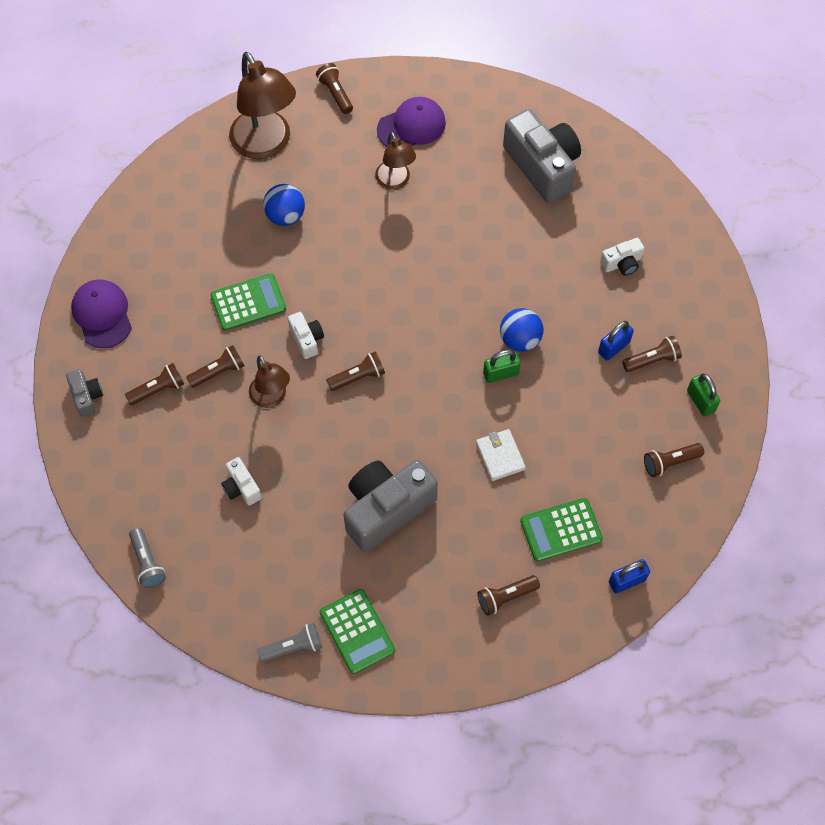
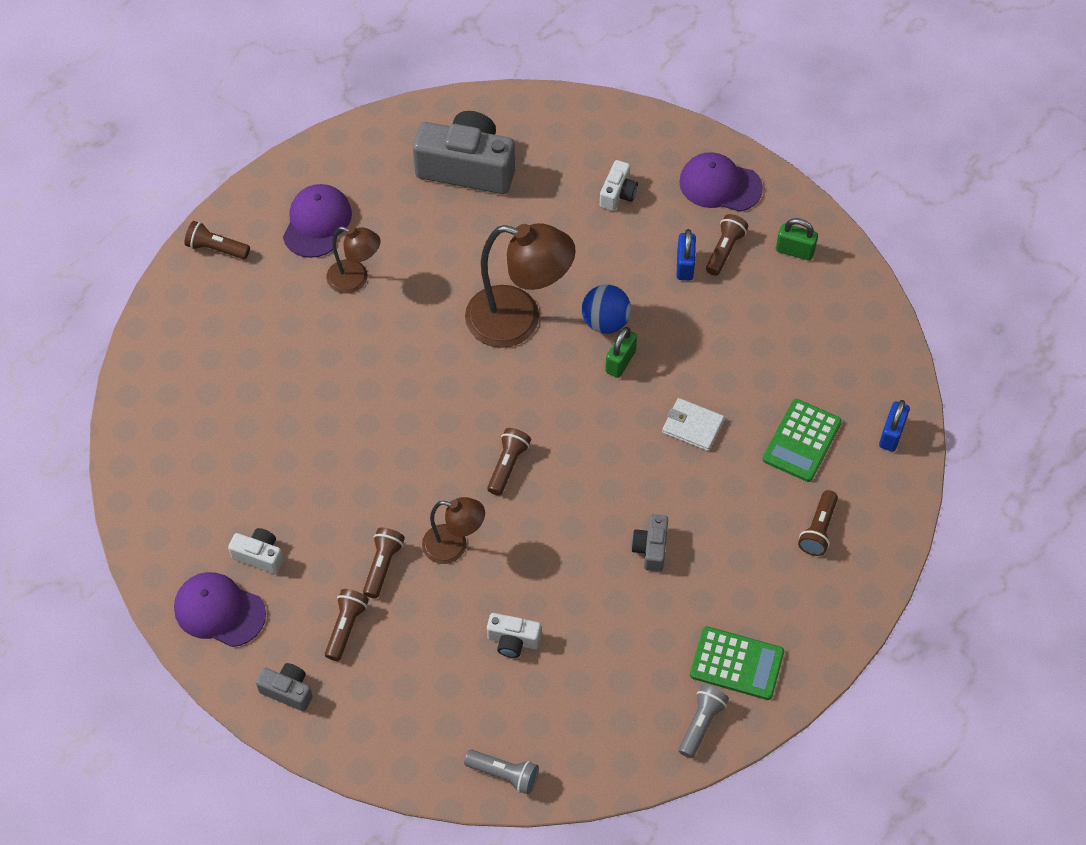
camera: 45 degrees left, 5 degrees down
(248, 302) = (342, 486): green calculator -> none
(266, 145) = (202, 342): brown lamp -> brown lamp (518, 320)
(285, 216) = (291, 387): blue ball -> none
(307, 339) = (429, 473): white camera -> white camera (259, 555)
(386, 509) = (651, 548): grey camera -> grey camera, size x0.47
(670, 462) = (824, 317): brown flashlight -> none
(698, 314) = (720, 185): none -> purple cap

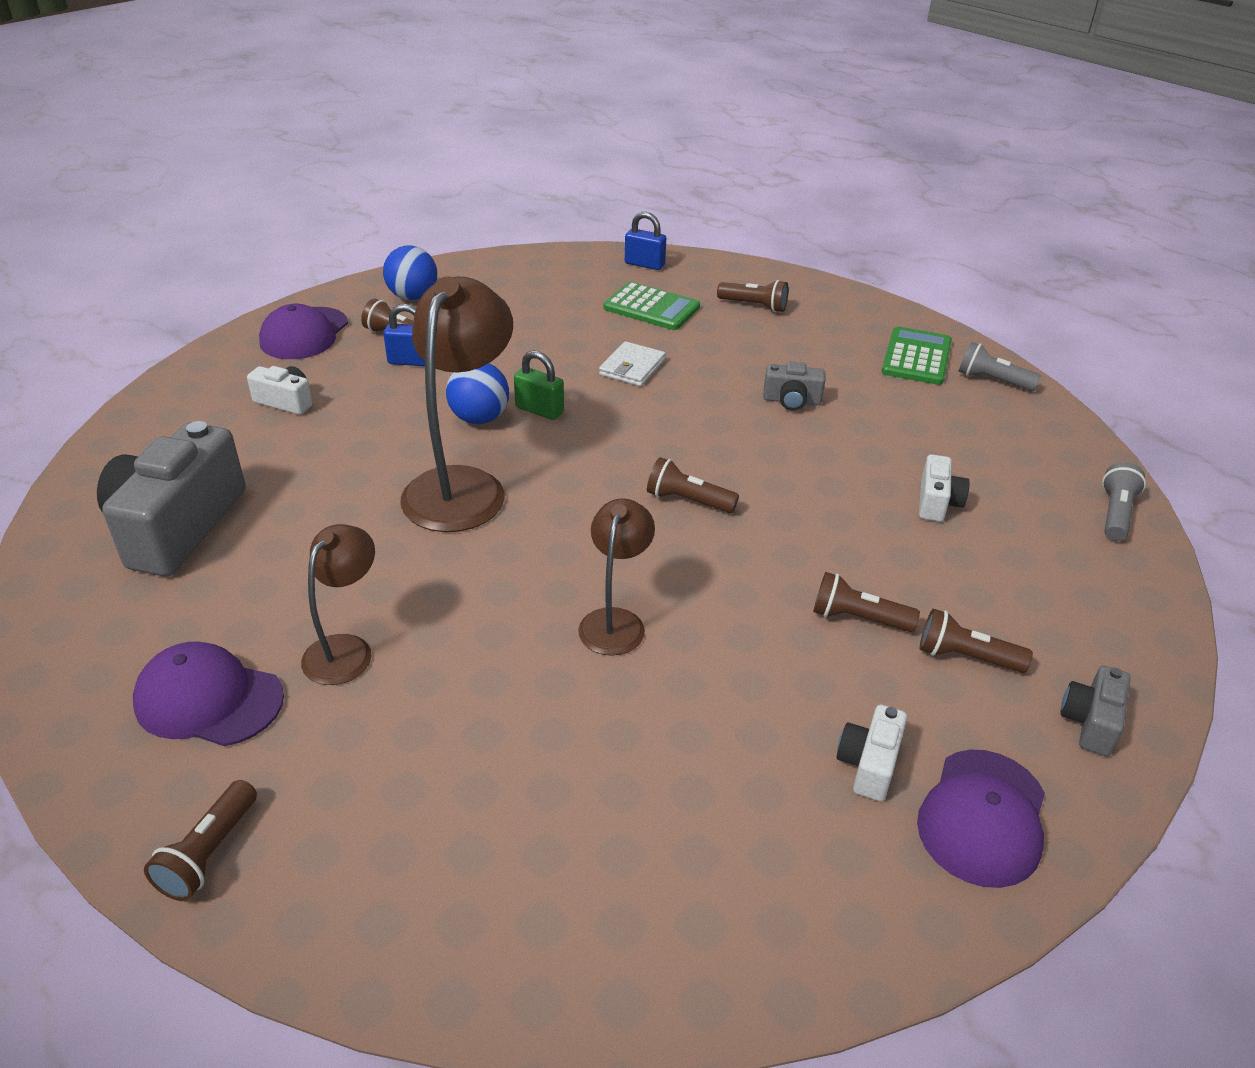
camera: 90 degrees left, 20 degrees down
(454, 546) = (815, 549): brown lamp -> brown lamp (615, 621)
(795, 251) = (413, 297): green padlock -> blue ball

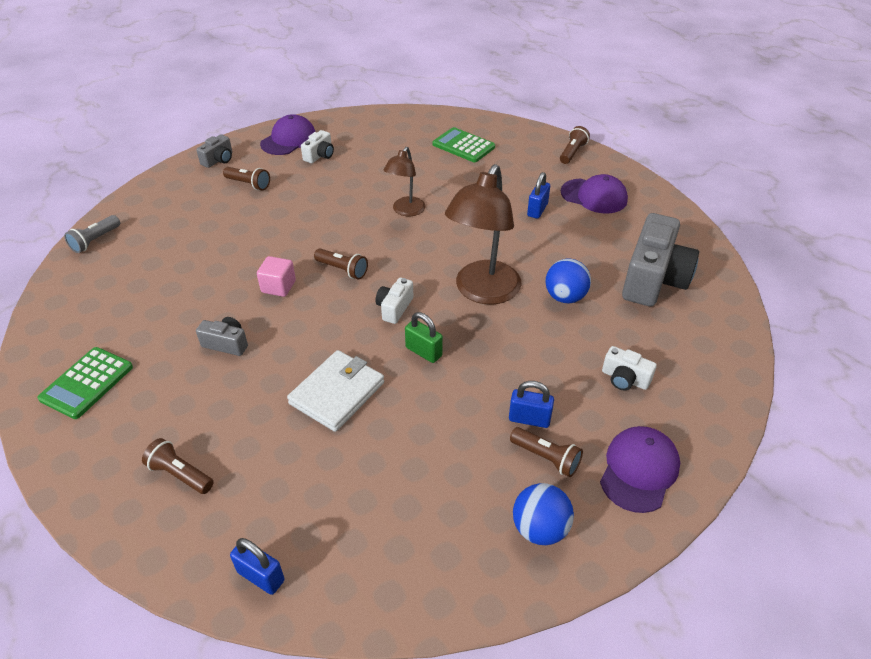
camera: 170 degrees left, 5 degrees up
(346, 649) = (537, 210): brown lamp -> blue padlock
(479, 418) = (470, 347): blue ball -> blue ball (565, 297)
(632, 367) = (337, 393): white wallet -> white wallet, size x1.53
(651, 308) = (287, 481): green calculator -> green calculator (463, 146)
(771, 469) = (278, 287): none -> pink cube
(858, 618) = (286, 203): brown flashlight -> none
(937, 502) = (192, 256): white camera -> white camera (394, 308)
(992, 380) = (52, 350): grey flashlight -> none

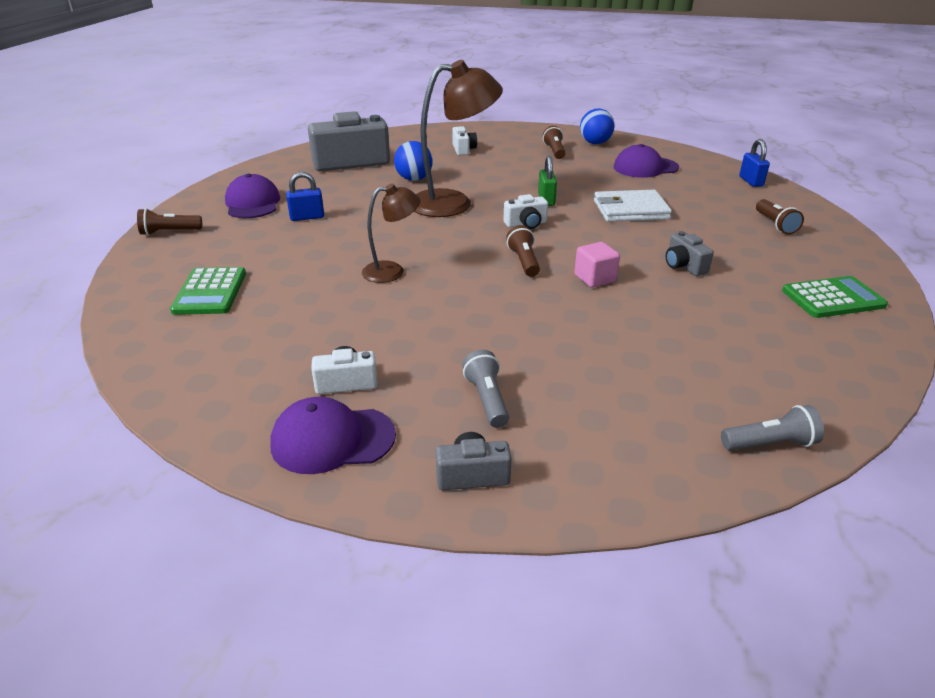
camera: 130 degrees left, 10 degrees down
(248, 184) = (487, 399): brown flashlight -> grey flashlight
(529, 419) = (538, 161): blue padlock -> none
(639, 470) = (521, 135): purple cap -> purple cap (645, 167)

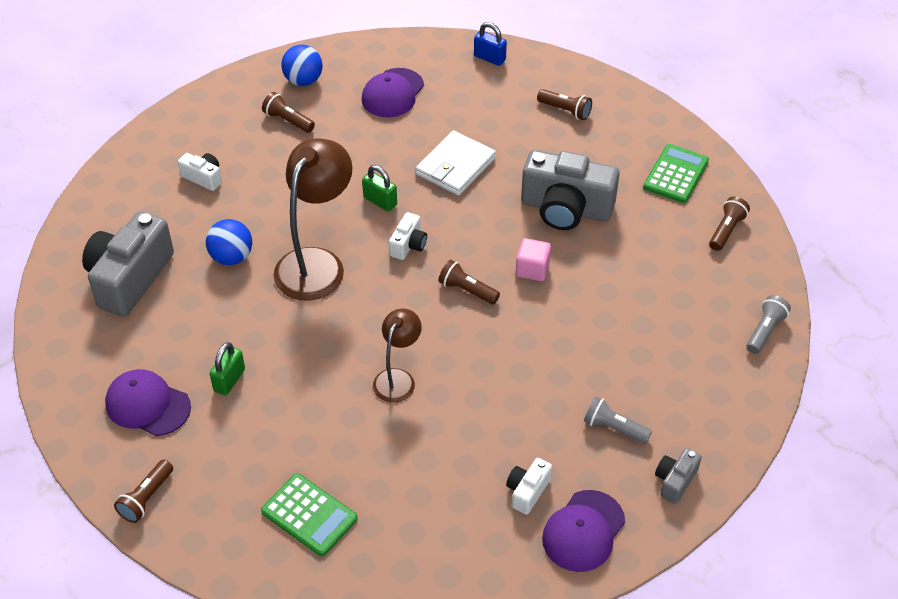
camera: 50 degrees left, 15 degrees up
(307, 217) = (229, 380): blue padlock -> green padlock
(684, 266) = (566, 209): grey camera -> grey camera, size x2.12
(836, 355) = (726, 230): none -> brown flashlight

